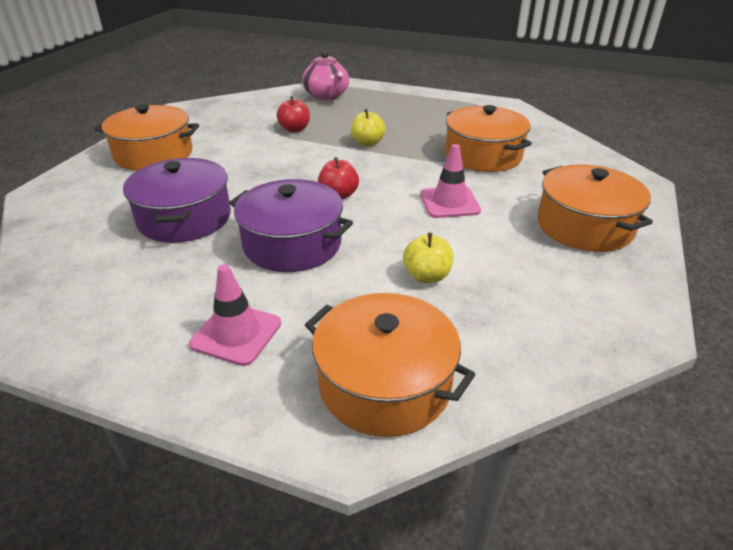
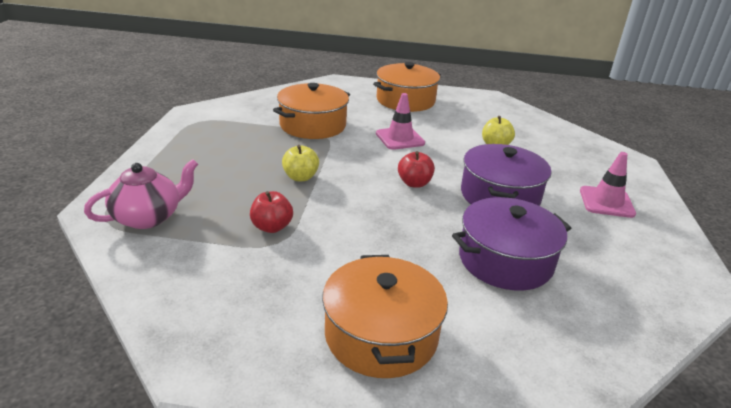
camera: 105 degrees left, 5 degrees down
(384, 384) = (591, 154): orange pot -> none

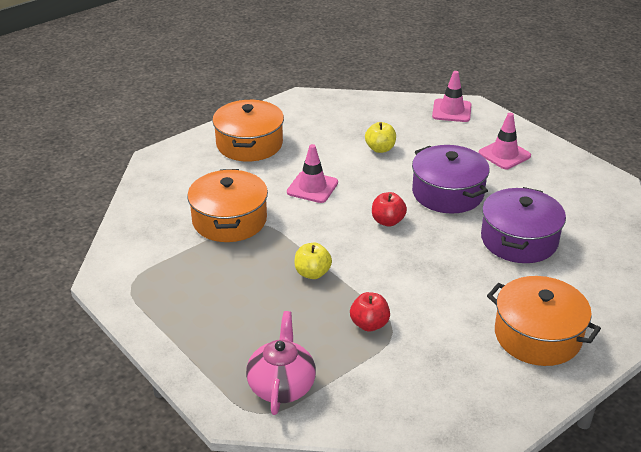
camera: 45 degrees left, 5 degrees up
(606, 155) = (451, 111): none -> pink traffic cone

